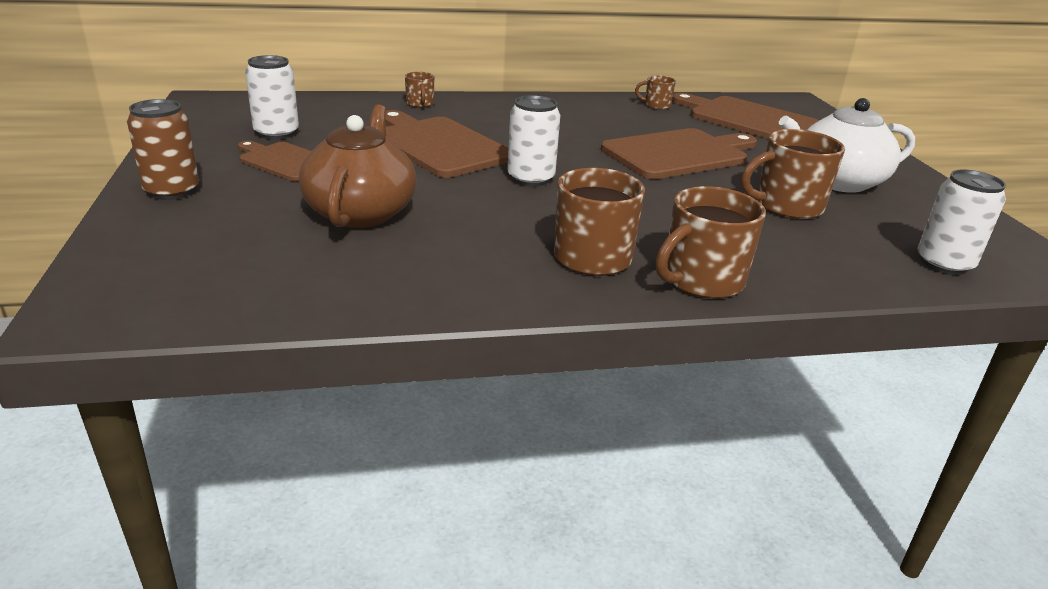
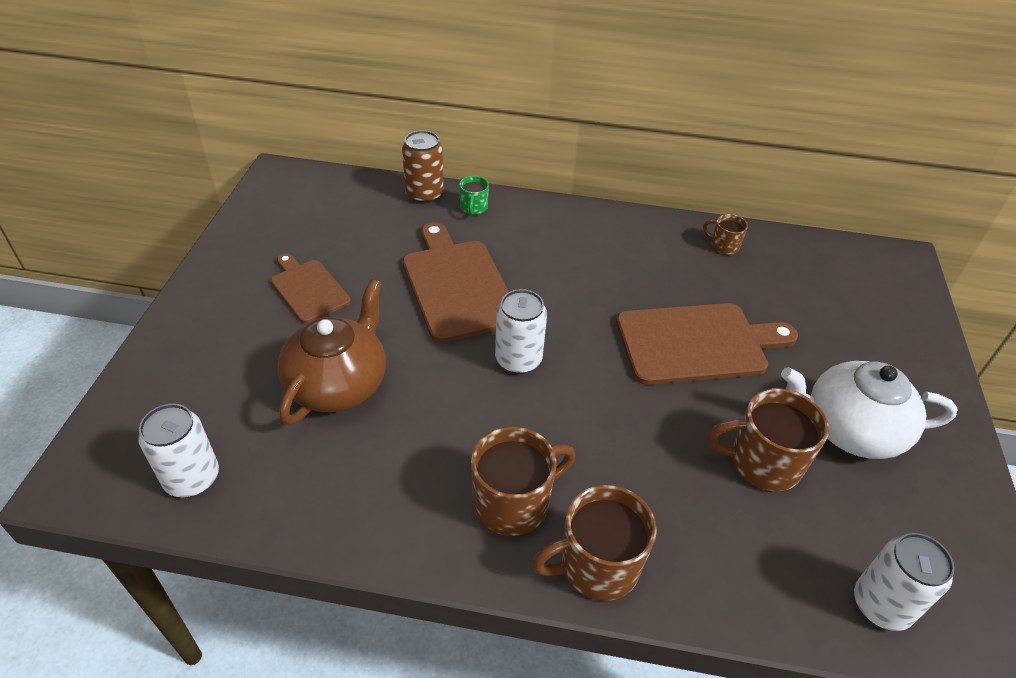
camera: 20 degrees right, 15 degrees up
(172, 191) = (199, 320): brown can -> brown can (424, 194)
(276, 133) = (320, 240): white can -> white can (192, 478)
(420, 104) = (473, 208): brown mug -> green mug
(747, 119) = (817, 289): brown cutting board -> none

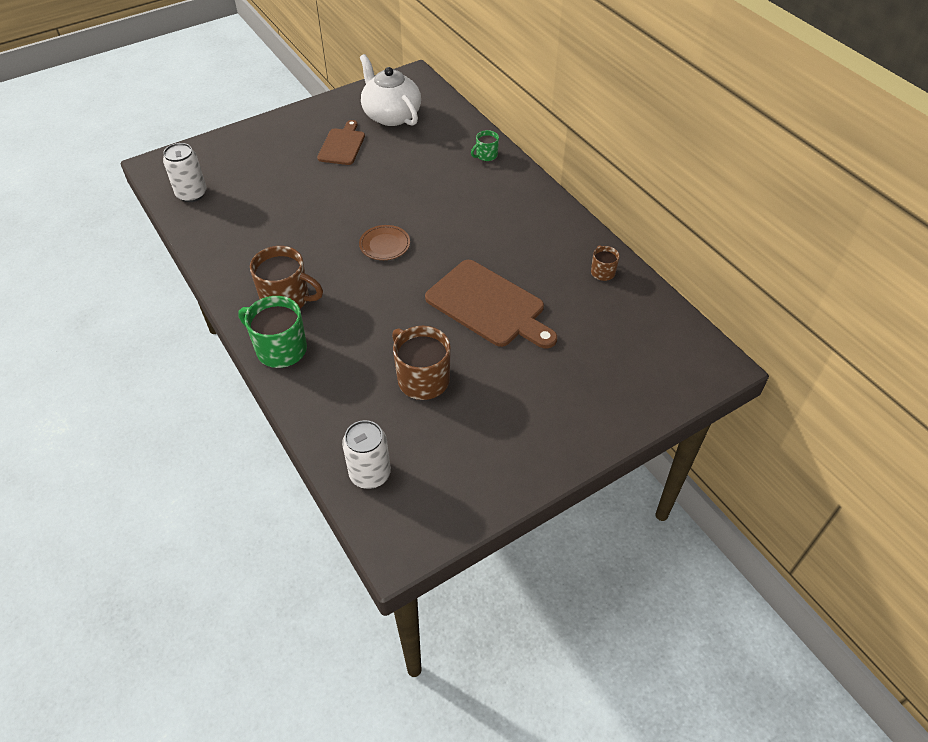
camera: 50 degrees right, 5 degrees up
(338, 383) = (293, 197): brown teapot -> none
(424, 194) = (471, 131): brown can -> none
(457, 285) = (412, 190): brown cutting board -> none
(518, 359) = (384, 245): white can -> brown plate
(597, 565) = (280, 349): brown mug -> green mug
(850, 429) = (497, 406): white teapot -> white teapot (391, 115)

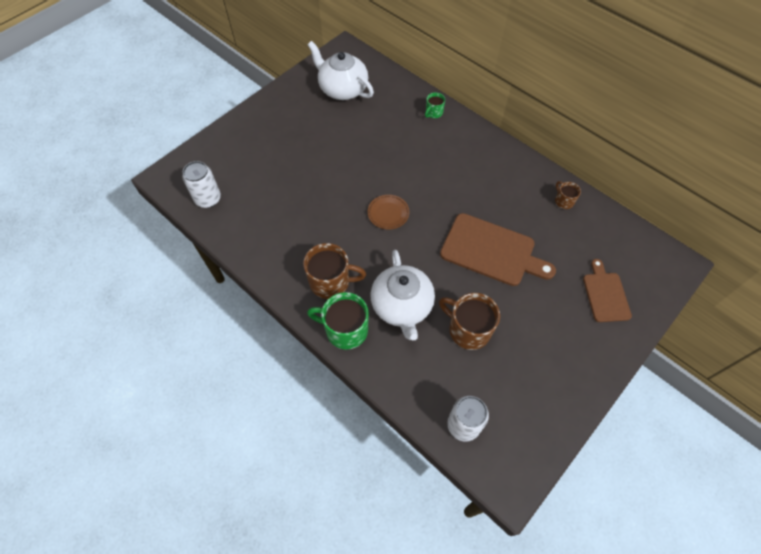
camera: 15 degrees left, 10 degrees up
(342, 145) = (314, 126): brown cutting board -> brown cutting board (605, 294)
(356, 339) = (402, 306): none -> white teapot

